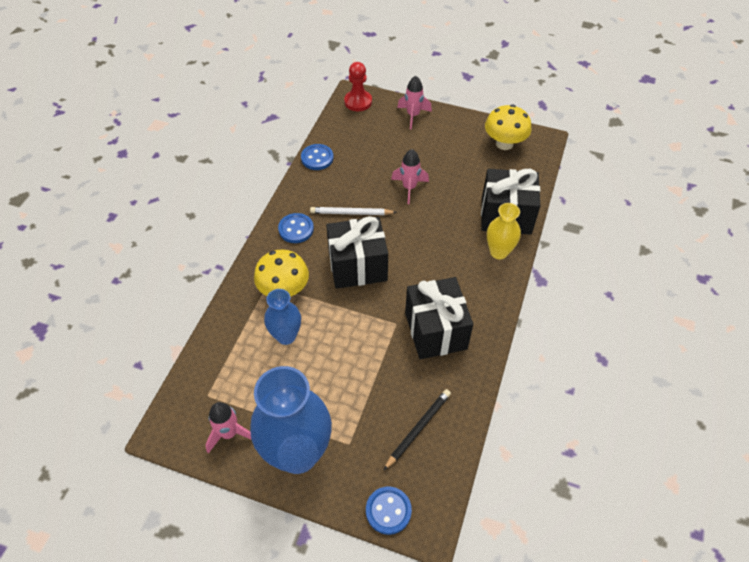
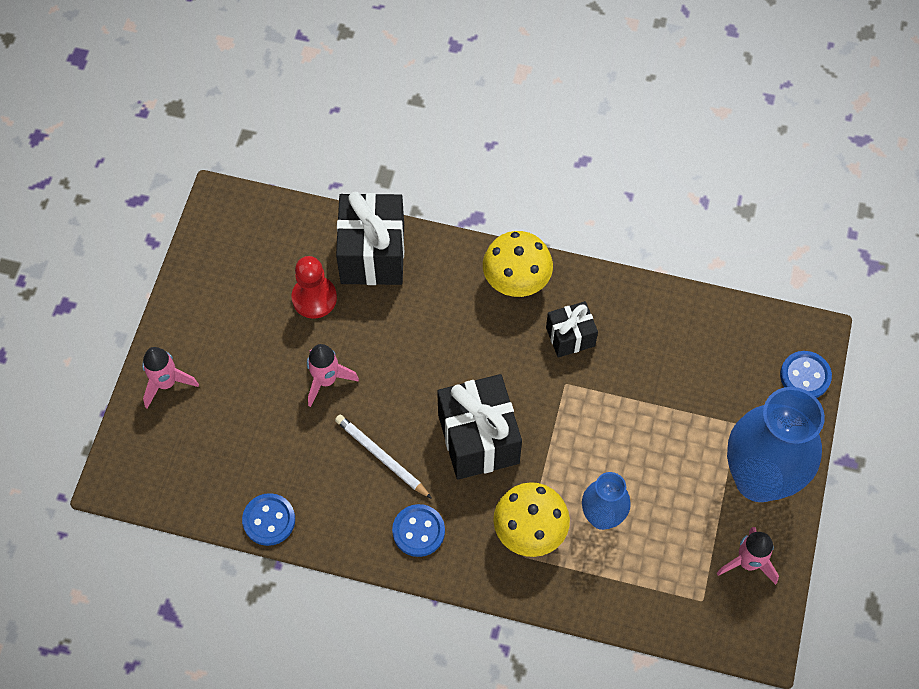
camera: 95 degrees left, 10 degrees up
(351, 213) = (381, 457): white pencil -> white pencil turned 135 degrees clockwise
(358, 102) = (132, 471): red pawn -> red pawn (314, 298)
(418, 429) = (705, 351): black pencil -> none
(435, 331) = (570, 337): black gift -> black gift, size x0.56
(499, 252) = (437, 264): yellow vase -> none
(504, 143) = (229, 253): yellow mushroom -> yellow mushroom (516, 281)

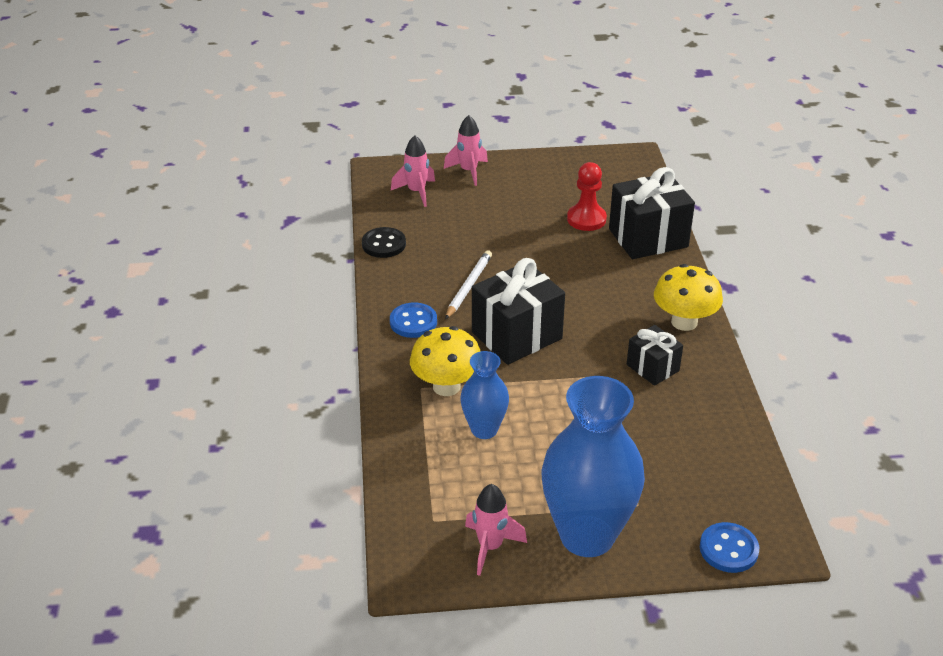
camera: 70 degrees right, 25 degrees down
(269, 520) = (384, 244): blue button -> black button
(326, 380) = (518, 242): pink rocket -> pink rocket (416, 192)

